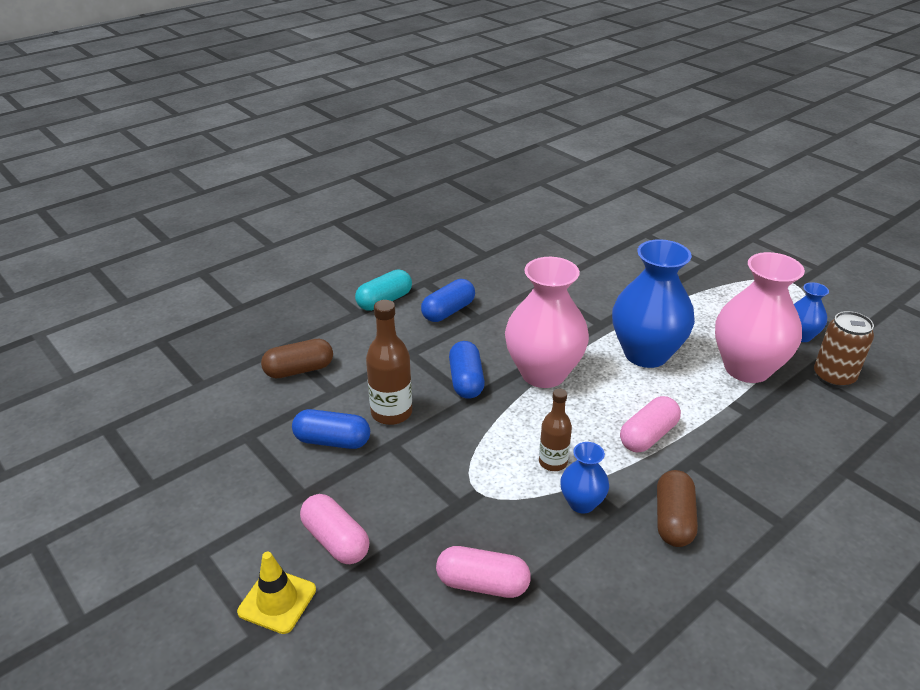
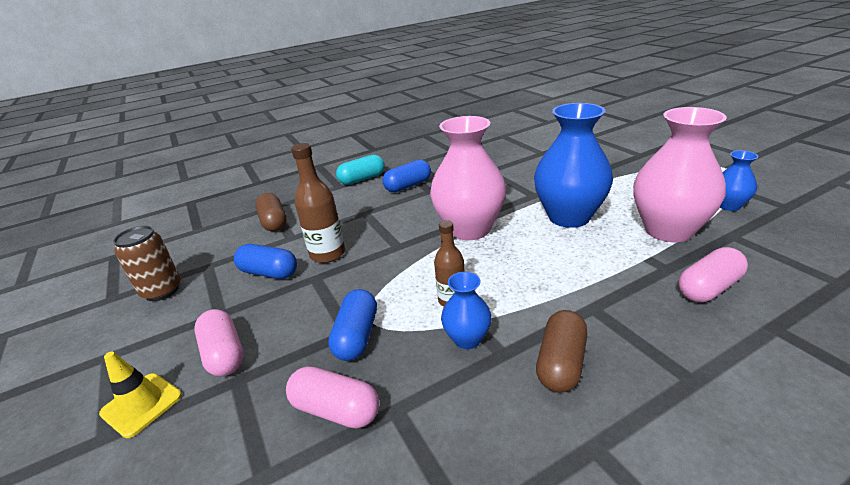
camera: 15 degrees right, 5 degrees down
(299, 370) = (274, 222): brown capsule -> brown capsule turned 75 degrees clockwise
(466, 381) = (400, 233): blue capsule -> blue capsule (357, 336)
(648, 436) = (553, 282): pink capsule -> pink capsule (708, 288)
(833, 377) = (763, 240): brown can -> brown can (162, 291)

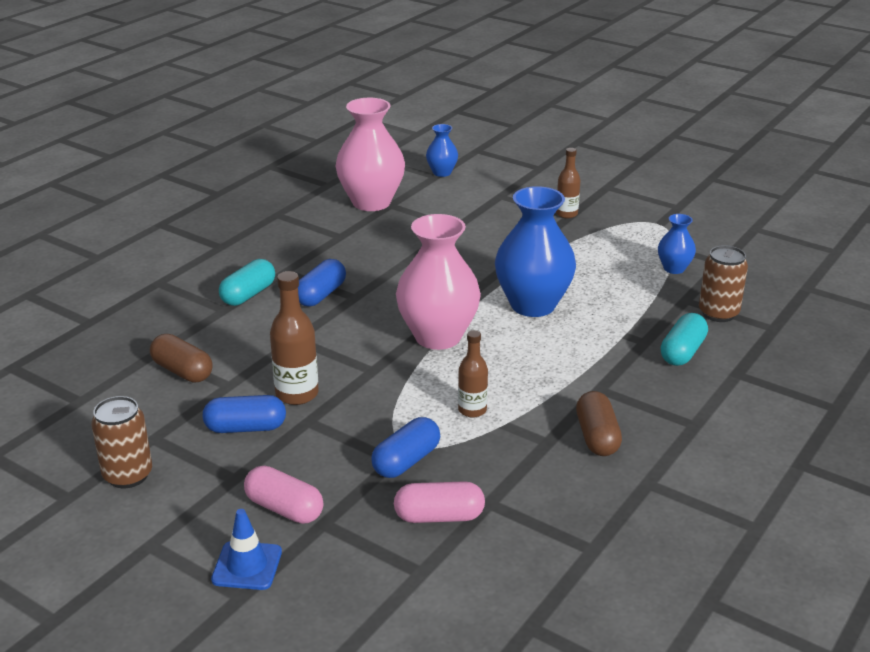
camera: 30 degrees left, 0 degrees up
(141, 404) = (247, 566): yellow traffic cone -> blue traffic cone
(357, 336) = (406, 461): blue capsule -> blue capsule turned 60 degrees clockwise
(467, 339) = (510, 438): blue vase -> blue vase (442, 172)
(639, 153) = (566, 214): none -> brown bottle
(668, 230) = (631, 304): pink vase -> pink vase (371, 202)
(708, 288) = (682, 352): pink capsule -> turquoise capsule
(768, 255) = (718, 313): none -> brown can

